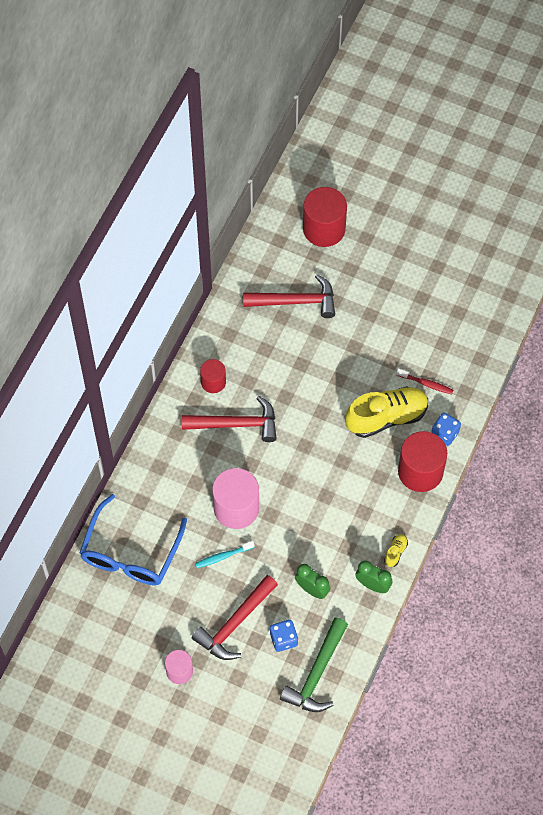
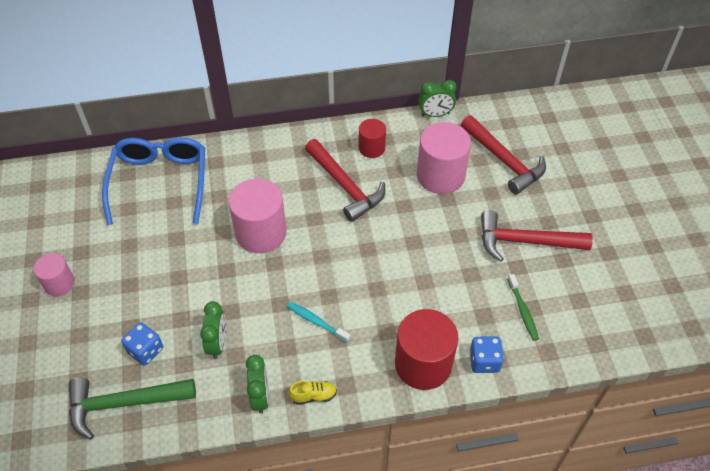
camera: 55 degrees right, 10 degrees down
(130, 552) = (160, 182): blue glasses -> blue glasses turned 105 degrees clockwise
(214, 315) = (435, 114): none -> green clock
(223, 556) = (203, 250): turquoise toothbrush -> turquoise toothbrush (316, 322)
(235, 624) = (137, 299): red hammer -> red hammer (525, 241)
(276, 353) = (440, 175): none -> pink cylinder
(324, 229) = (593, 140): red cylinder -> none
(386, 417) = (455, 298): yellow shoe -> none
(426, 384) = (523, 311): red toothbrush -> green toothbrush

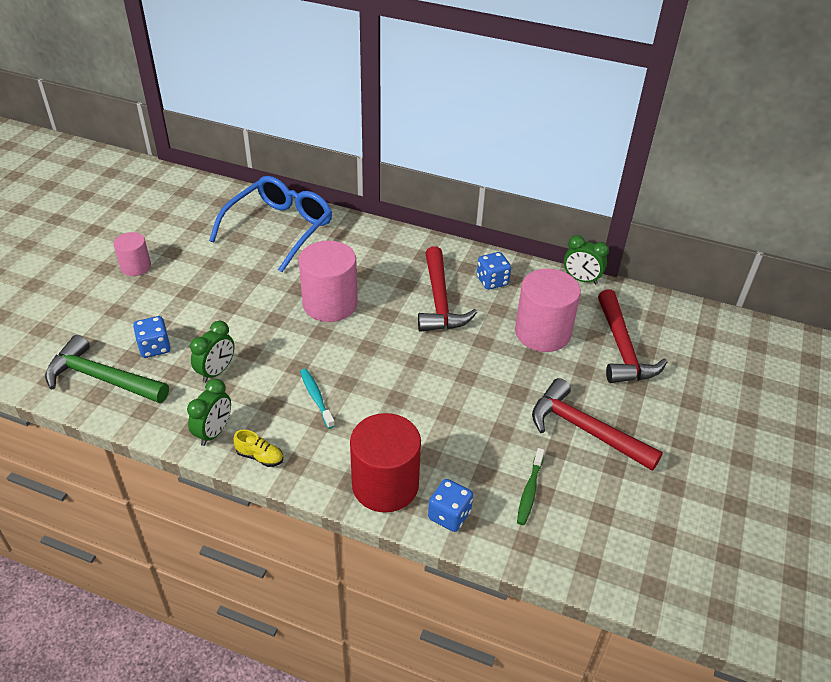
camera: 30 degrees right, 10 degrees down
(371, 148) = (492, 281): red cylinder -> blue dice

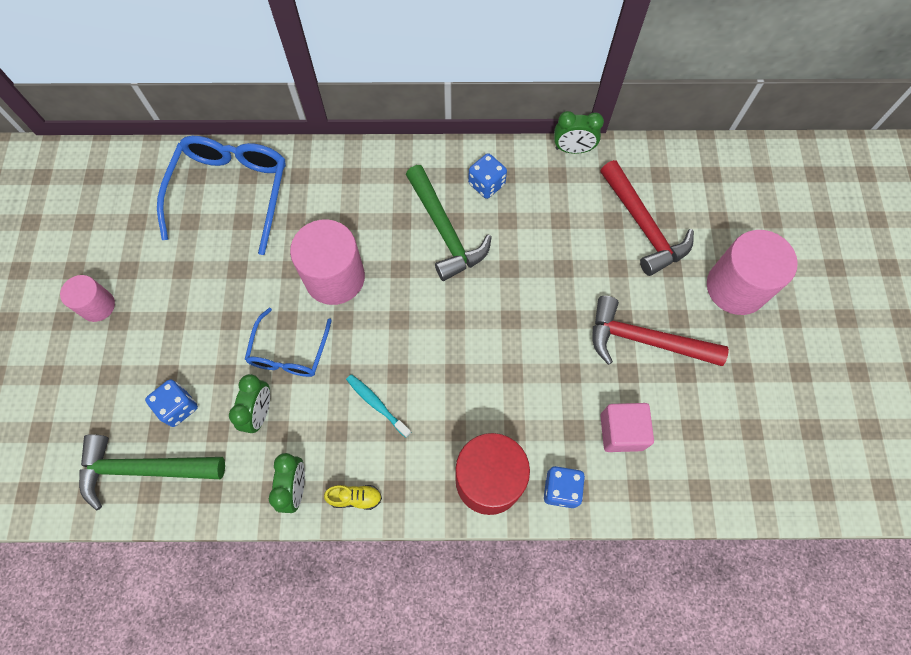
camera: 20 degrees left, 25 degrees up
(264, 340) = (289, 352): none -> blue glasses
(440, 301) = (445, 231): red hammer -> green hammer
(529, 491) = (621, 432): green toothbrush -> pink cube
(542, 332) = (561, 234): pink cylinder -> pink cylinder (736, 287)

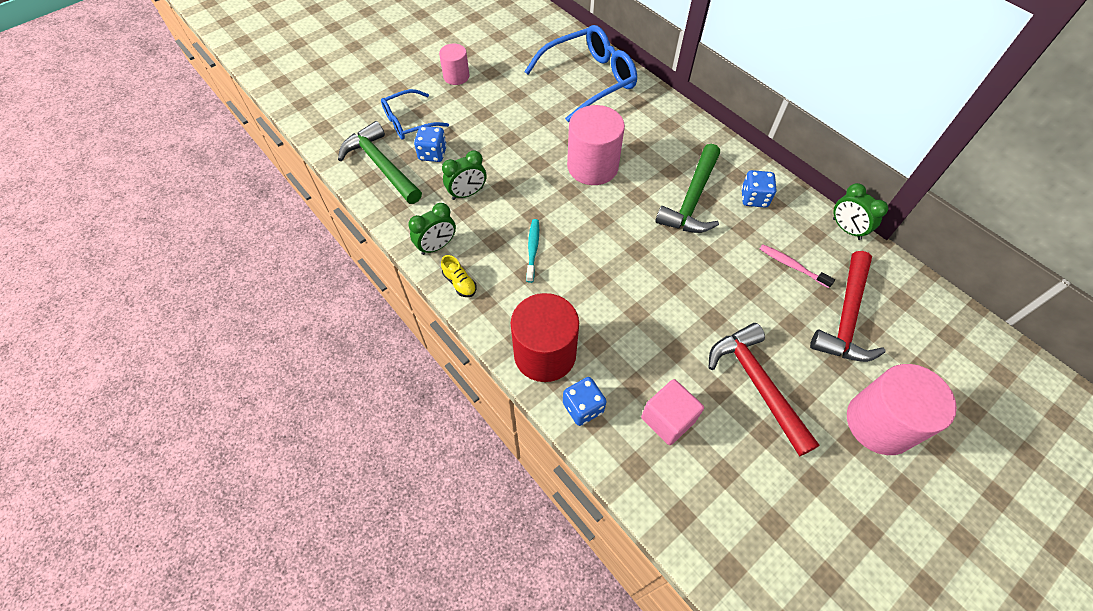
camera: 50 degrees right, 10 degrees down
(289, 352) = (519, 180): blue glasses -> blue glasses (409, 122)
(570, 219) = (792, 266): none -> pink toothbrush

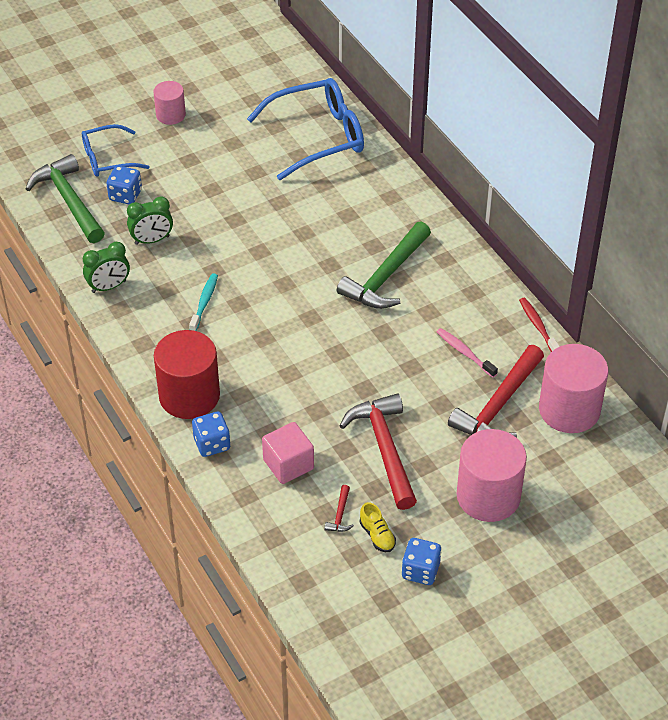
camera: 10 degrees right, 10 degrees down
(460, 283) = (123, 323): yellow shoe -> yellow shoe (377, 535)
(592, 166) = (291, 229): pink cylinder -> pink cylinder (569, 409)
(741, 473) = (340, 515): none -> red hammer
(754, 198) = (453, 283): blue dice -> blue dice (420, 571)
(846, 229) = (538, 326): green clock -> red toothbrush

